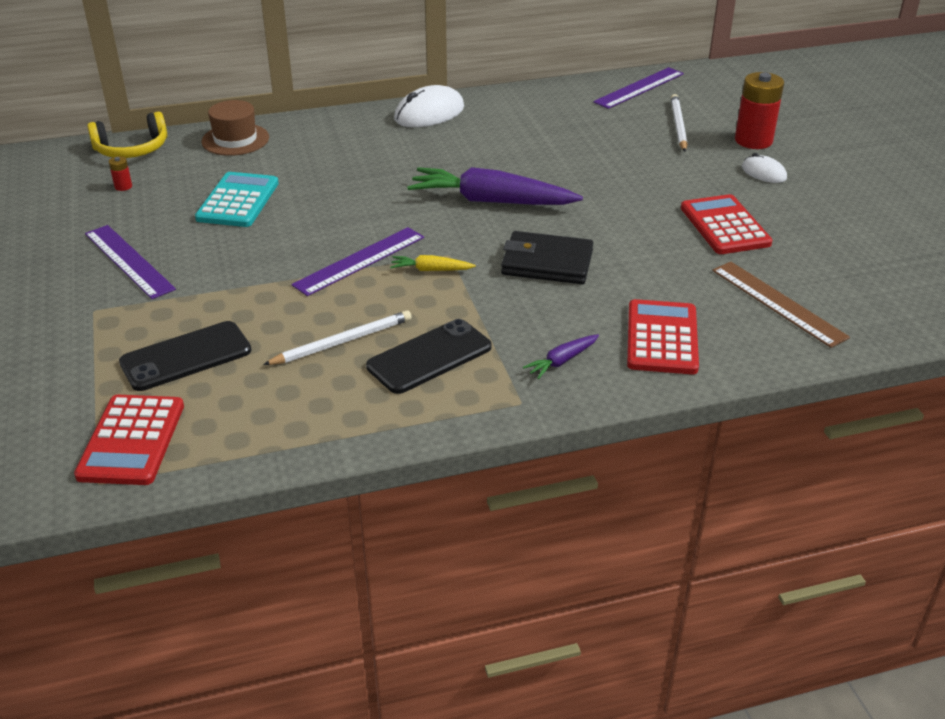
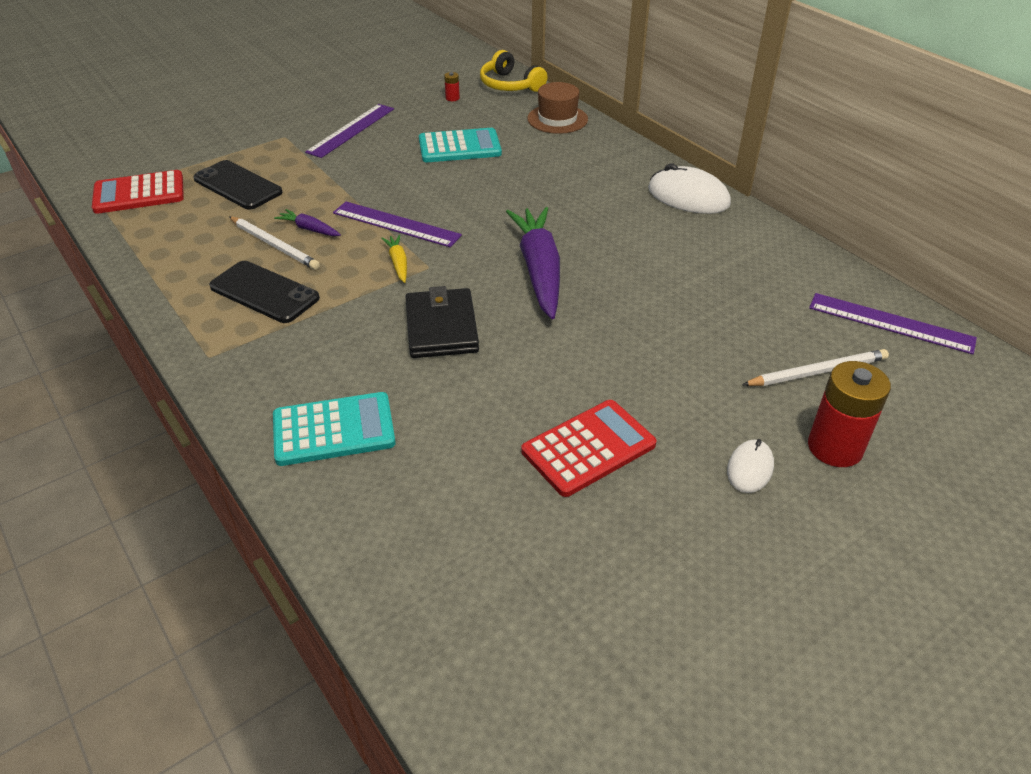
camera: 70 degrees right, 5 degrees up
(562, 361) = (276, 368): purple carrot -> purple carrot (309, 229)
(662, 338) = (334, 430): red calculator -> turquoise calculator
(778, 303) = (435, 517): brown ruler -> none

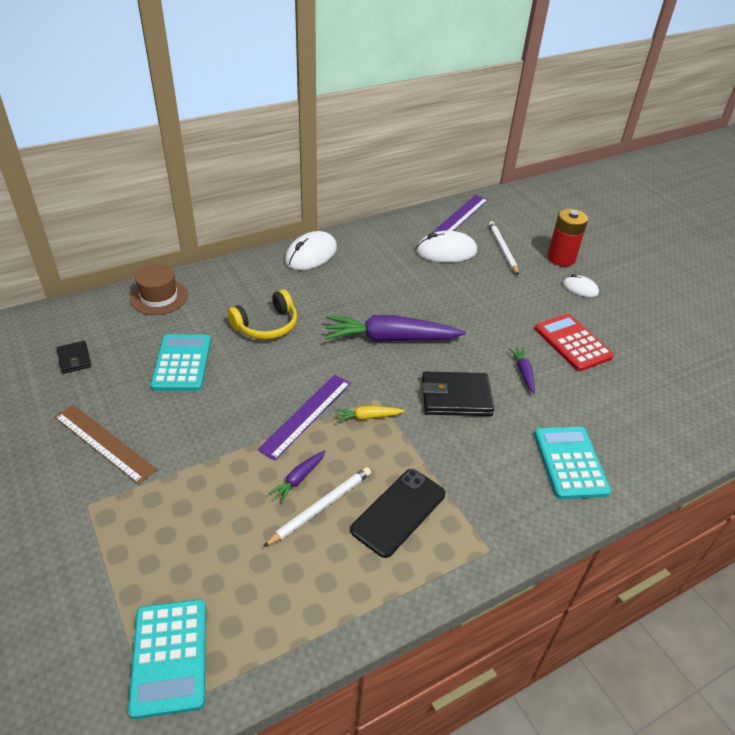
camera: 85 degrees left, 0 degrees up
(139, 193) = (169, 657): red calculator -> turquoise calculator
(238, 185) = (189, 546): black phone -> none
(351, 130) = (104, 443): purple ruler -> brown ruler
(452, 98) = (74, 359): red battery -> black wallet
(503, 390) = (523, 372): none -> purple carrot
(510, 85) = (70, 317): yellow headphones -> yellow headphones (267, 325)
(769, 310) = (446, 251): none -> white mouse

